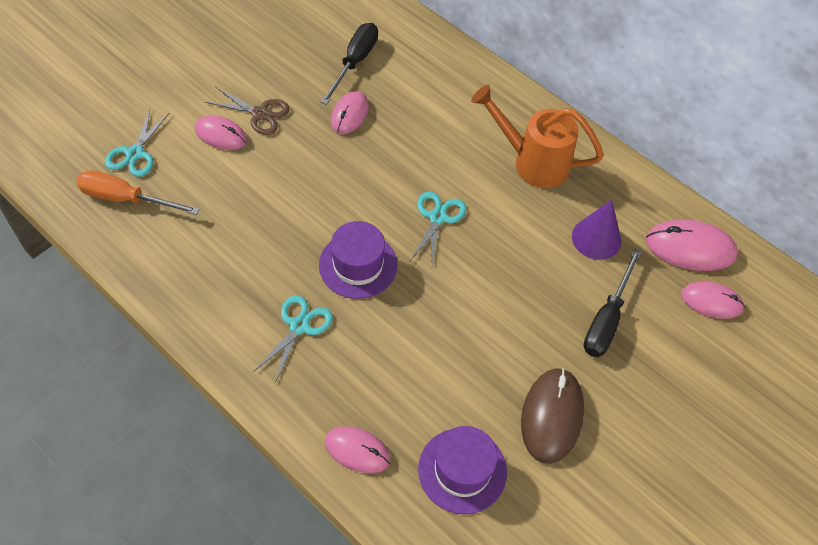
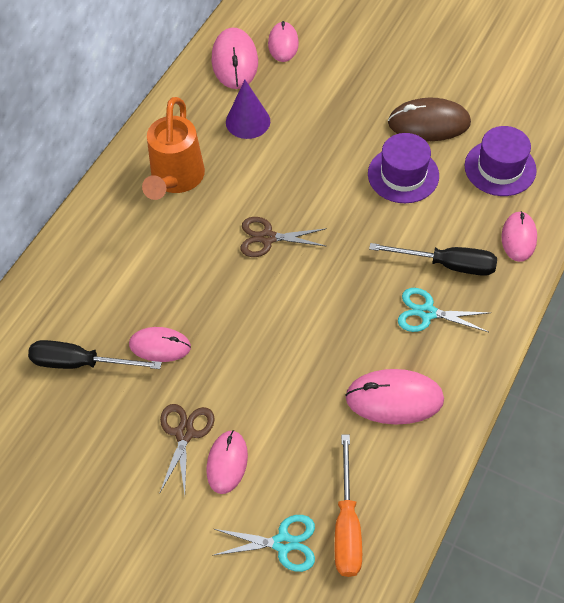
camera: 100 degrees left, 0 degrees up
(221, 268) = (394, 398): none -> pink mouse
(358, 265) = (344, 286): purple hat -> purple hat (403, 175)
(437, 218) = (267, 238): turquoise scissors -> brown scissors
(607, 319) = (327, 103): black screwdriver -> black screwdriver (447, 265)

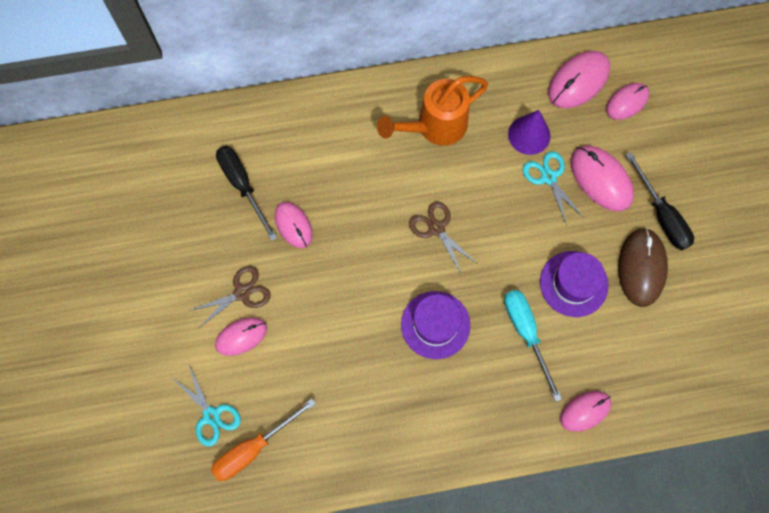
camera: 50 degrees right, 15 degrees up
(394, 398) = (372, 413): pink mouse -> pink mouse (601, 179)
(418, 235) = (526, 333): none -> turquoise screwdriver
(427, 313) = (462, 387): turquoise scissors -> turquoise scissors (548, 177)
(429, 123) = (641, 268): brown mouse -> brown mouse turned 45 degrees clockwise
(447, 265) = (516, 373): black screwdriver -> black screwdriver (661, 215)
(500, 168) = (642, 352): purple hat -> purple hat (435, 325)

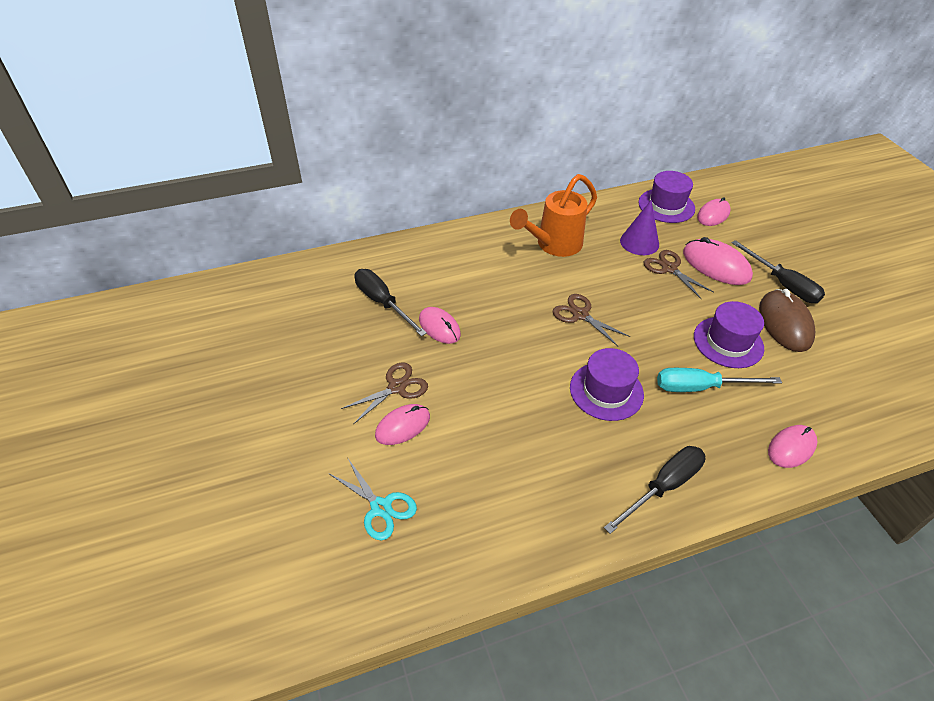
camera: 10 degrees left, 25 degrees down
(253, 448) = (437, 535): orange screwdriver -> none
(455, 432) = (663, 487): none -> black screwdriver
(526, 333) = (700, 387): turquoise screwdriver -> turquoise screwdriver turned 60 degrees counterclockwise
(548, 177) = (669, 268): turquoise scissors -> brown scissors
(578, 81) = (666, 206): pink mouse -> purple hat

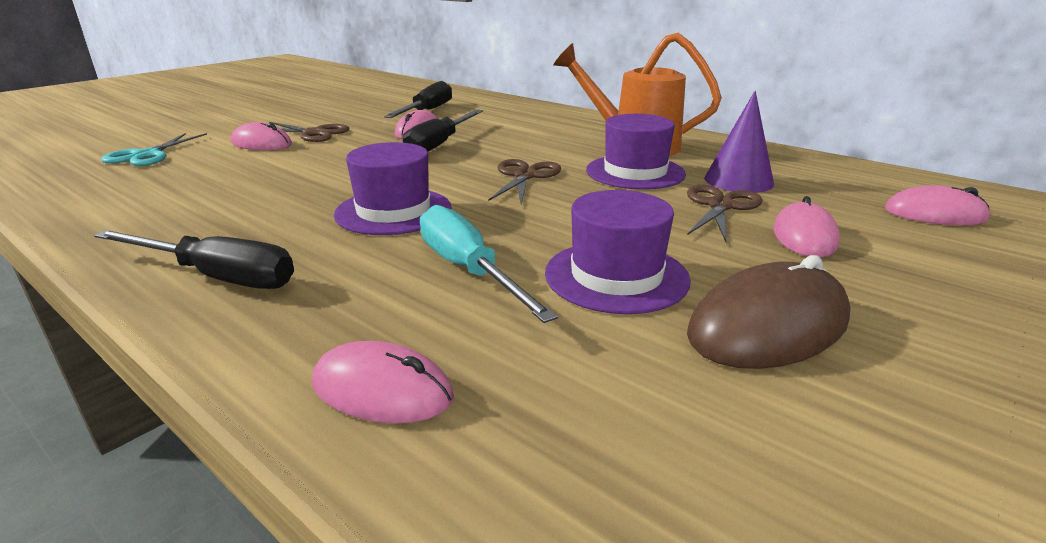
camera: 60 degrees right, 20 degrees down
(666, 206) = (866, 182): purple hat -> purple hat (635, 172)
(716, 265) = (804, 236): pink mouse -> pink mouse, size x0.66
(782, 284) = (889, 304): black screwdriver -> black screwdriver (439, 144)

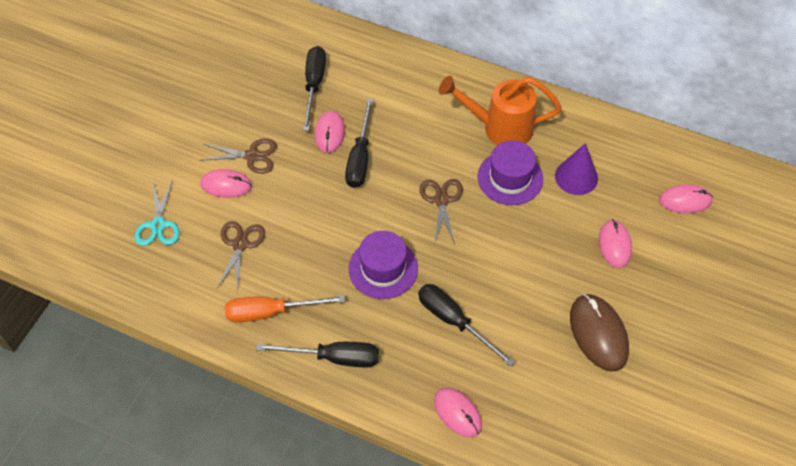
camera: 15 degrees left, 30 degrees up
(183, 223) = (271, 312): none -> orange screwdriver
(382, 390) = (457, 413): pink mouse -> pink mouse turned 45 degrees clockwise
(469, 270) = (454, 321): turquoise screwdriver -> black screwdriver
(616, 276) = (526, 309): purple hat -> none
(720, 206) = (568, 217): brown scissors -> brown scissors (240, 244)
(768, 325) = (598, 333): brown mouse -> brown mouse turned 60 degrees counterclockwise

